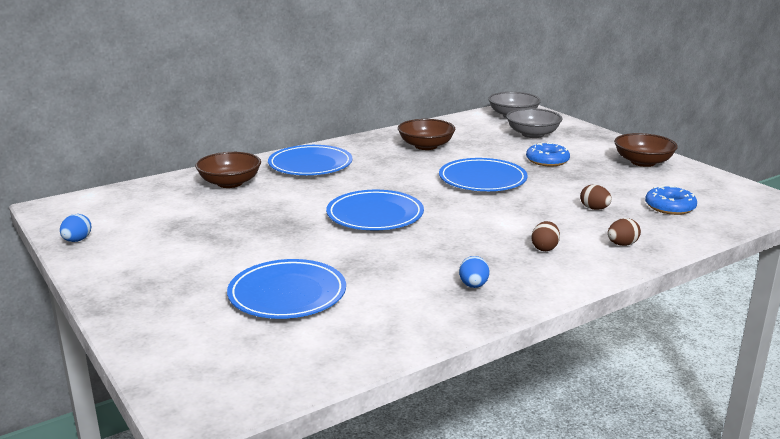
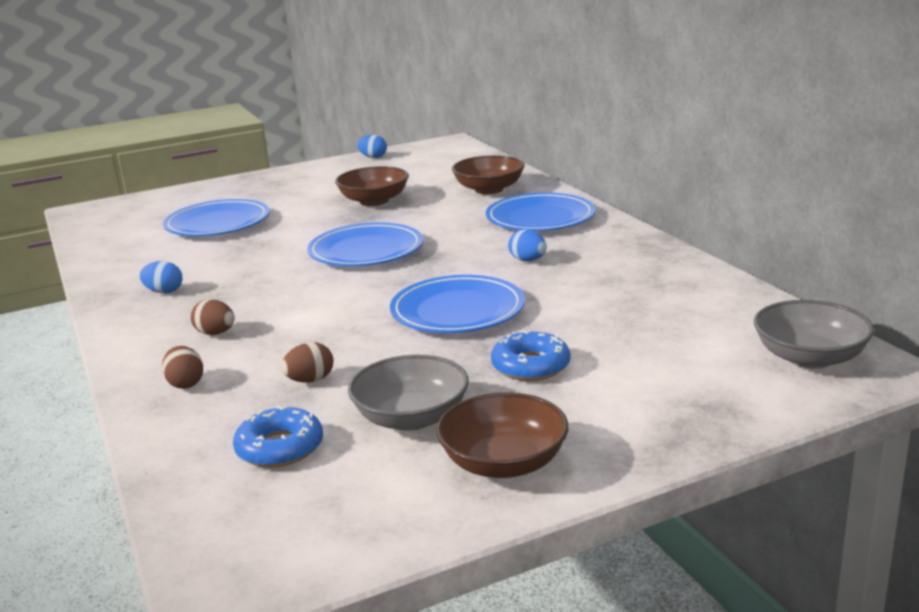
camera: 100 degrees right, 0 degrees up
(396, 165) = (528, 260): none -> blue egg
(426, 146) = (612, 279): brown bowl -> brown bowl (374, 201)
(532, 134) = (682, 366): grey bowl -> grey bowl (411, 418)

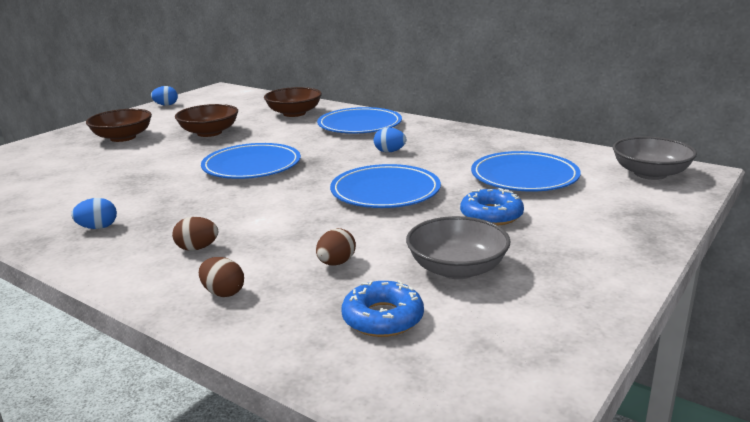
camera: 30 degrees left, 0 degrees up
(218, 224) = (82, 169): blue plate -> blue plate (524, 177)
(504, 463) = (567, 280): brown bowl -> brown bowl (123, 137)

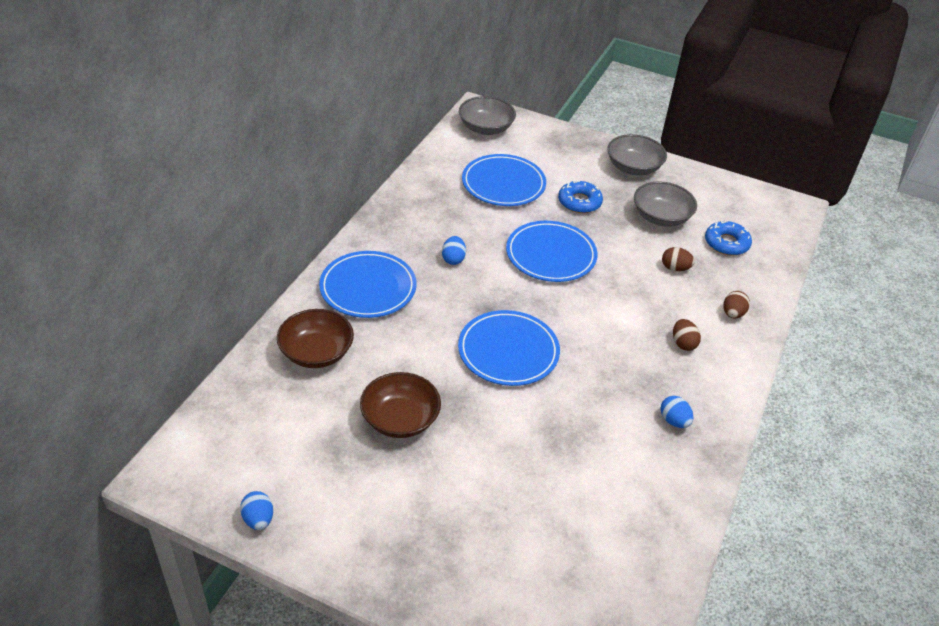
camera: 105 degrees left, 20 degrees up
(123, 137) = (425, 510): brown bowl -> none
(592, 263) = (633, 167): none -> grey bowl

